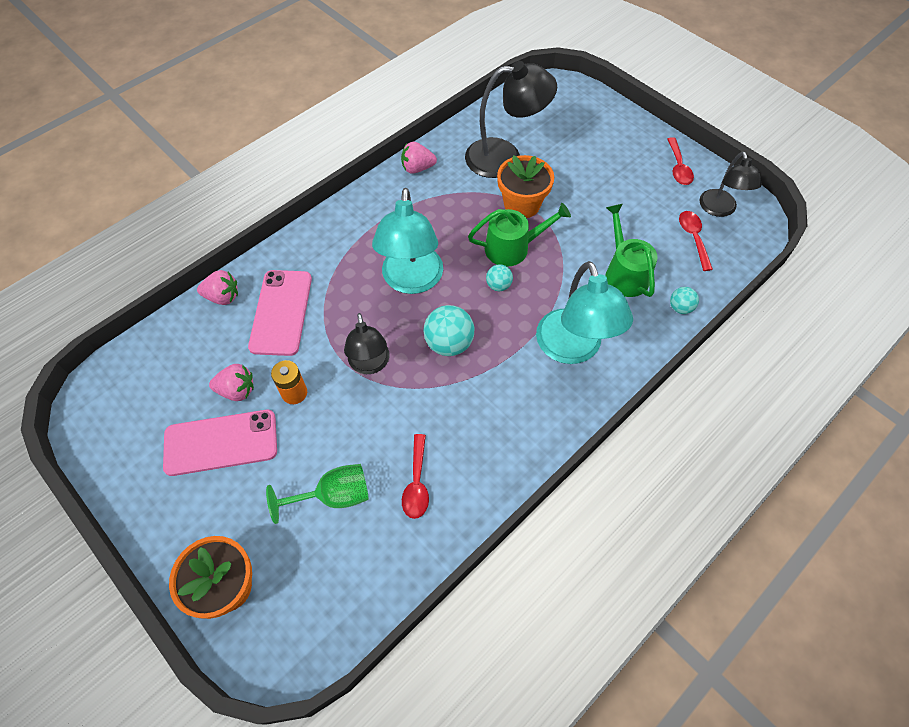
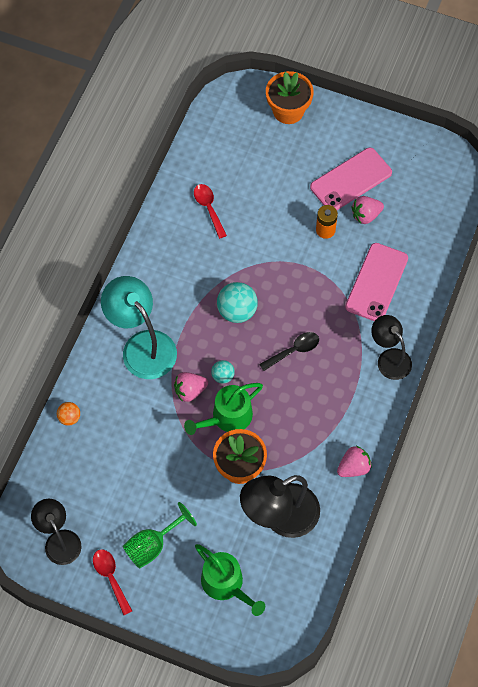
camera: 155 degrees right, 5 degrees up
(223, 297) = (429, 275): pink strawberry -> pink strawberry (190, 391)
(281, 312) = (376, 282): pink phone -> pink phone turned 45 degrees clockwise
(334, 496) = (257, 180): green goblet -> green goblet (152, 545)
(370, 364) = (285, 271): black lamp -> black lamp (389, 358)
(411, 281) = (294, 350): turquoise lamp -> black spoon
(624, 273) = (124, 432): green watering can -> green watering can (226, 584)
(680, 308) = (69, 417): turquoise ball -> orange ball
(693, 238) = (76, 495): red spoon -> none

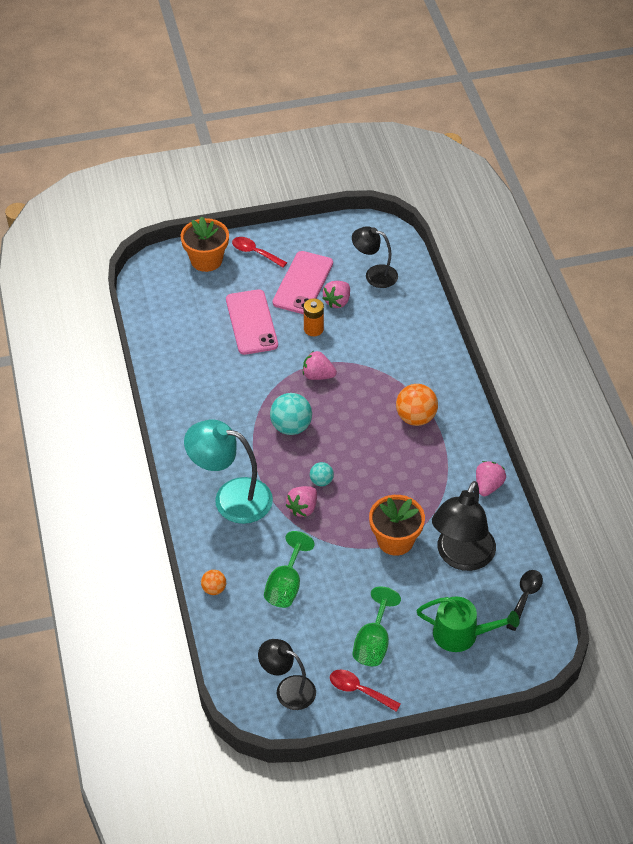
camera: 35 degrees left, 15 degrees down
(125, 451) = (286, 586): none -> green goblet
(208, 208) = (200, 365): red spoon -> red spoon (255, 253)
(227, 417) = (352, 509): green watering can -> none
(294, 350) = (364, 429): black spoon -> black spoon (525, 597)
(295, 276) = (318, 375): none -> pink strawberry
(344, 366) = (416, 418): none -> orange ball
(376, 282) = (388, 344): pink phone -> pink phone (251, 322)
(389, 358) = (447, 392): black lamp -> black lamp (374, 275)

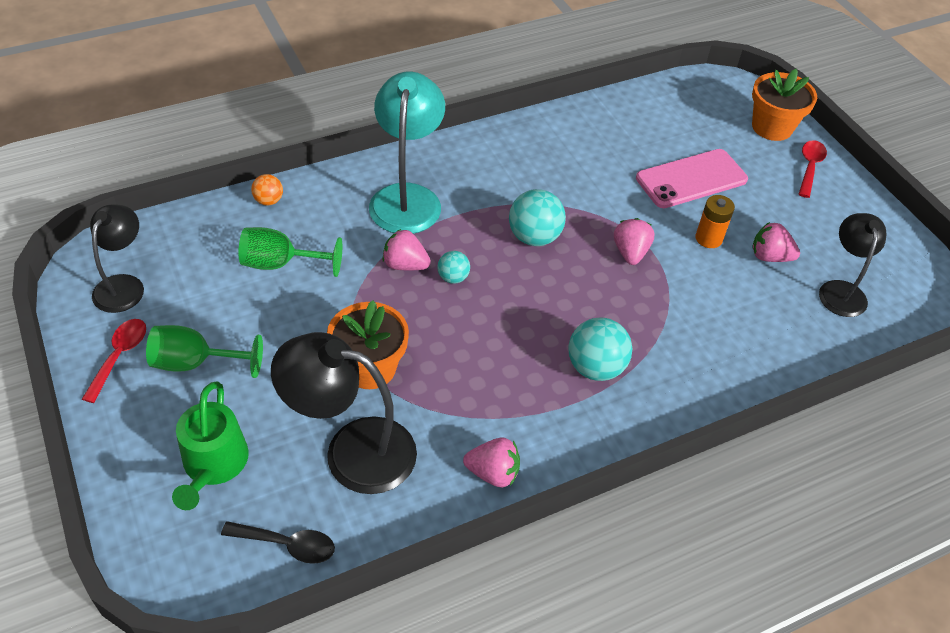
camera: 75 degrees right, 0 degrees up
(303, 283) = (783, 218): pink phone -> none
(416, 418) = (595, 367): orange ball -> turquoise ball

